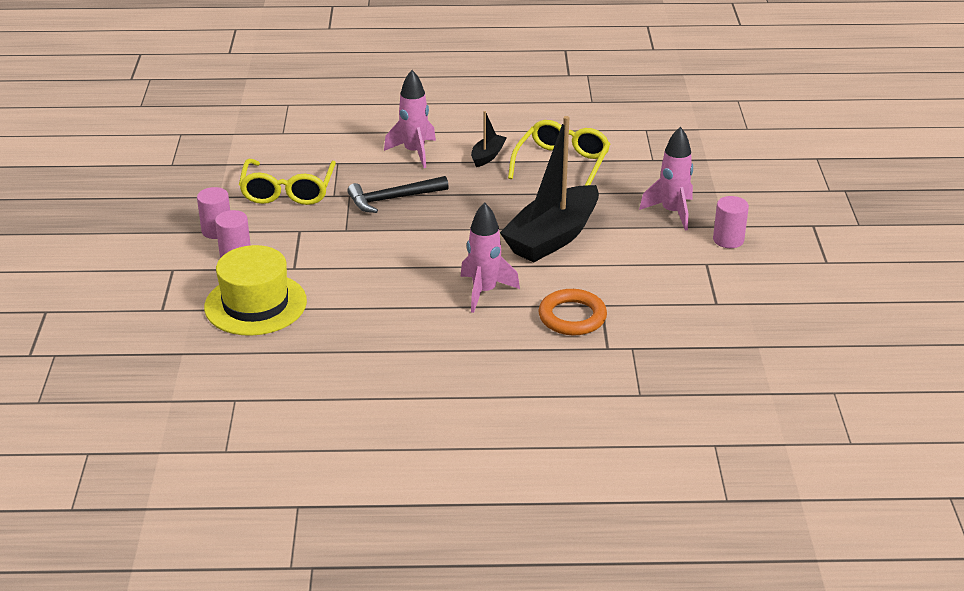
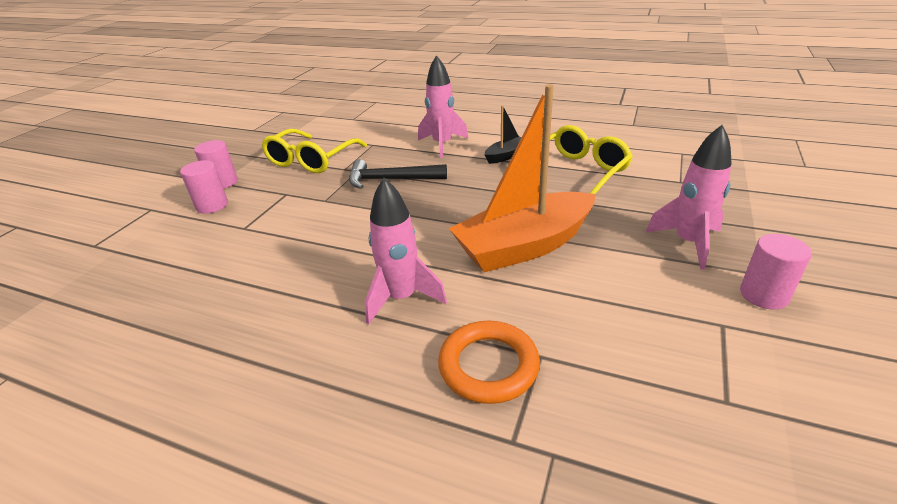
camera: 25 degrees right, 0 degrees up
(255, 304) = (170, 258): yellow hat -> none
(552, 237) = (524, 246): black boat -> orange boat

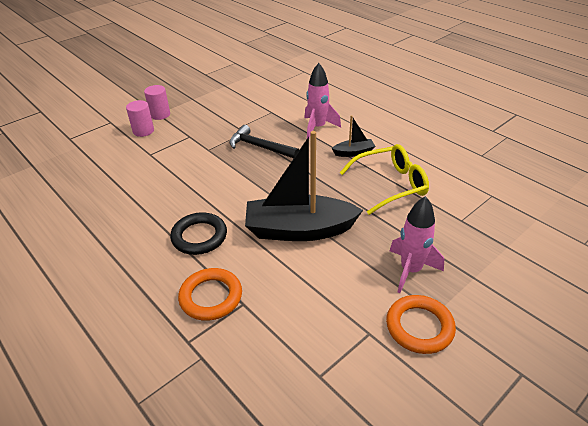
camera: 25 degrees right, 5 degrees up
(311, 160) = (223, 113): yellow glasses -> none
(402, 298) = (199, 236): pink rocket -> black ring
(524, 246) = (299, 230): orange boat -> black boat
(763, 295) = (419, 327): pink cylinder -> orange ring

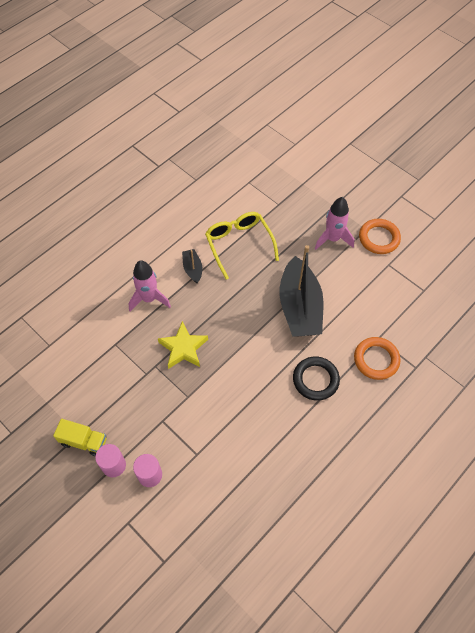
camera: 95 degrees left, 20 degrees up
(186, 101) = (84, 441): none -> yellow truck
(260, 147) = (183, 348): black hammer -> yellow star

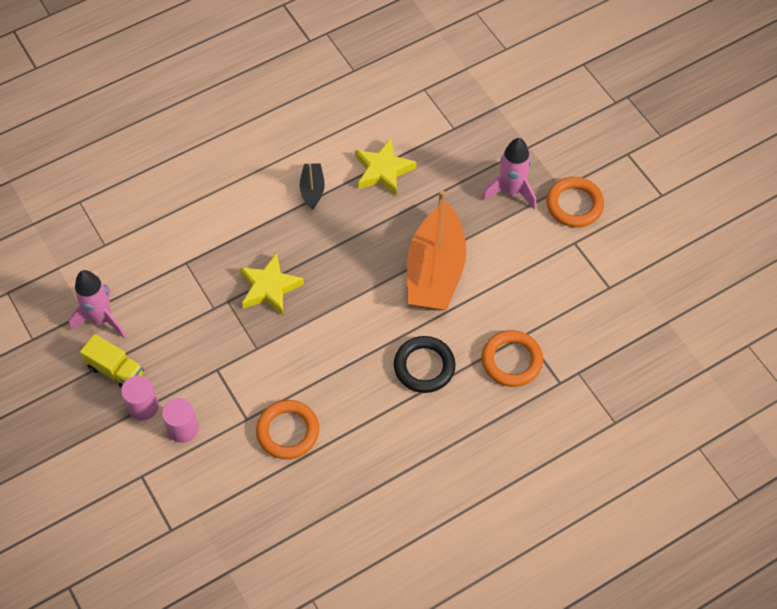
camera: 15 degrees right, 0 degrees up
(149, 299) = (245, 215): pink rocket -> pink rocket (101, 319)
(231, 456) = (288, 431): none -> orange ring
(239, 244) = (383, 171): yellow glasses -> yellow star
(299, 307) = (435, 271): black boat -> orange boat

